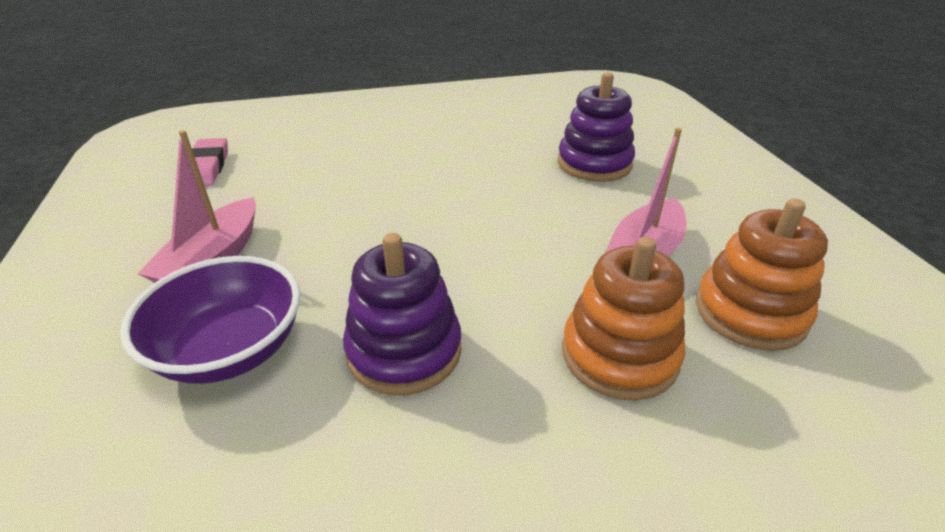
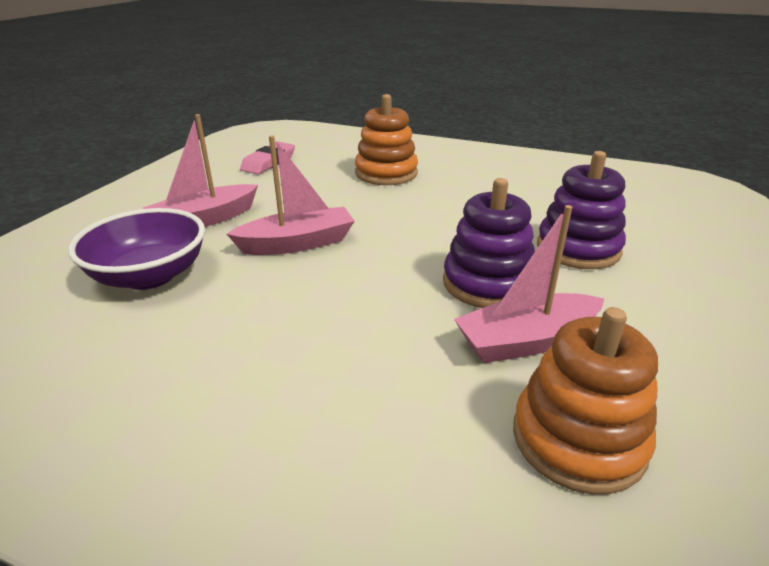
camera: 35 degrees right, 5 degrees down
(356, 247) = (297, 243): none -> pink boat
(404, 351) = (242, 324): purple stacking toy -> purple stacking toy (488, 283)
(619, 355) = (395, 407): orange stacking toy -> orange stacking toy (386, 173)

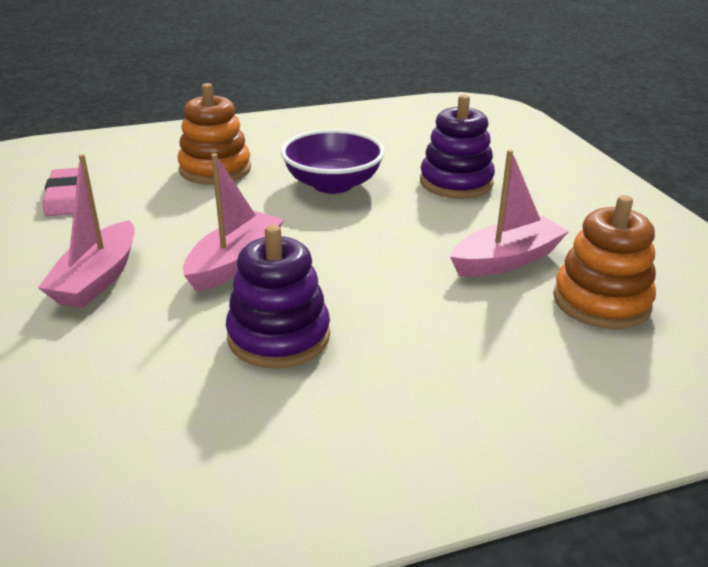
camera: 40 degrees left, 0 degrees up
(150, 276) = (136, 349): purple bowl -> purple bowl (333, 184)
(488, 283) = (431, 232): purple stacking toy -> purple stacking toy (279, 336)
(526, 341) = (506, 260): pink boat -> pink boat turned 150 degrees counterclockwise

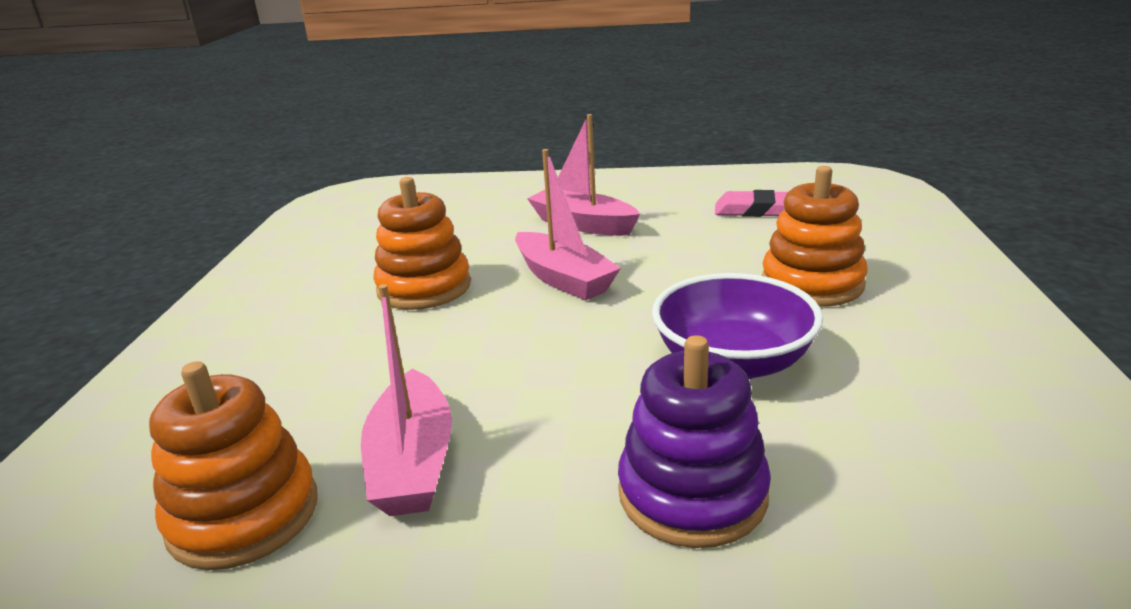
camera: 115 degrees right, 5 degrees down
(279, 336) = (424, 288): purple stacking toy -> orange stacking toy

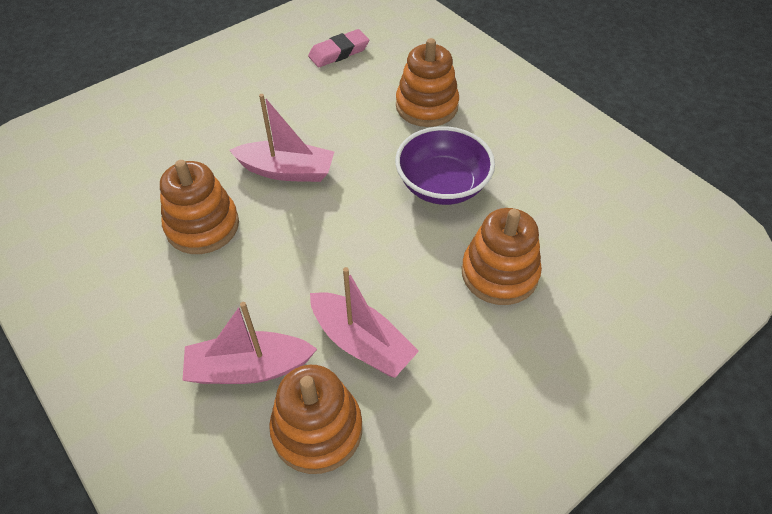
camera: 45 degrees left, 25 degrees up
(583, 224) = (241, 114): pink boat -> pink boat (249, 368)
(692, 494) = (499, 273): purple stacking toy -> orange stacking toy

